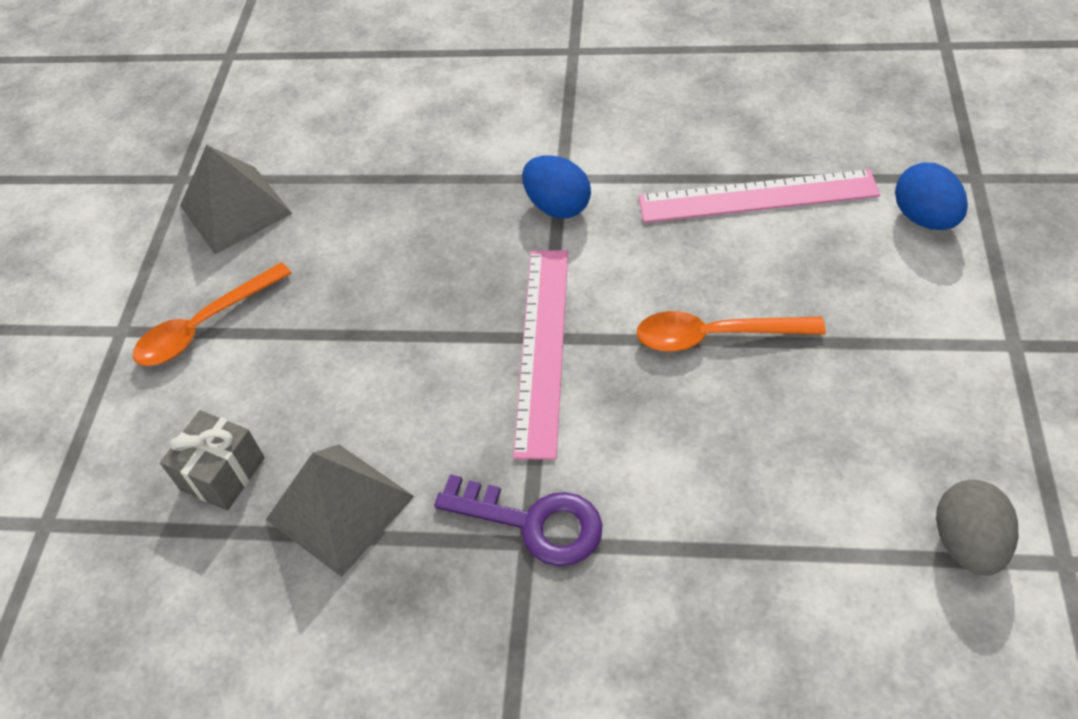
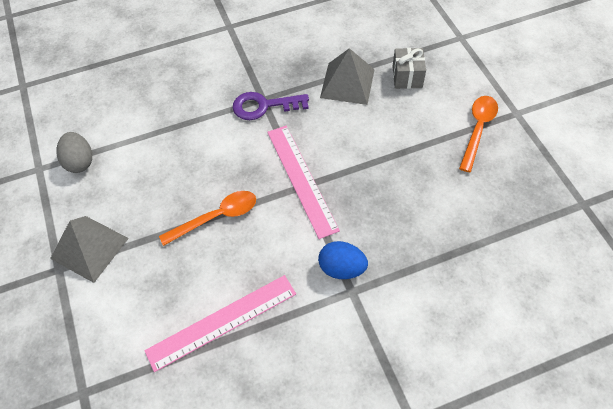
camera: 150 degrees right, 5 degrees up
(235, 209) = (529, 196): grey pyramid -> grey pyramid (89, 248)
(924, 218) = (113, 342): blue egg -> none

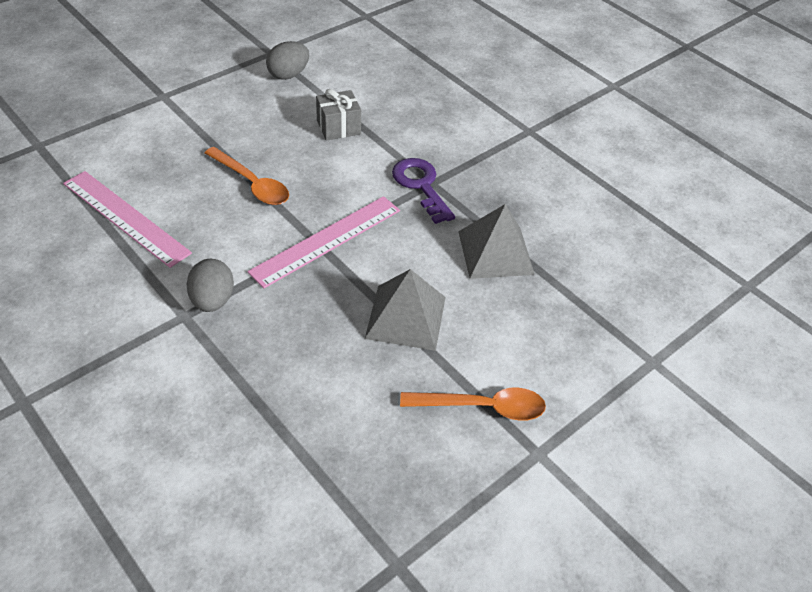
camera: 65 degrees right, 10 degrees down
(89, 248) = (190, 108): grey pyramid -> grey pyramid (405, 317)
(342, 268) = (212, 300): blue egg -> grey egg
(407, 77) = (539, 311): grey gift -> grey gift (338, 127)

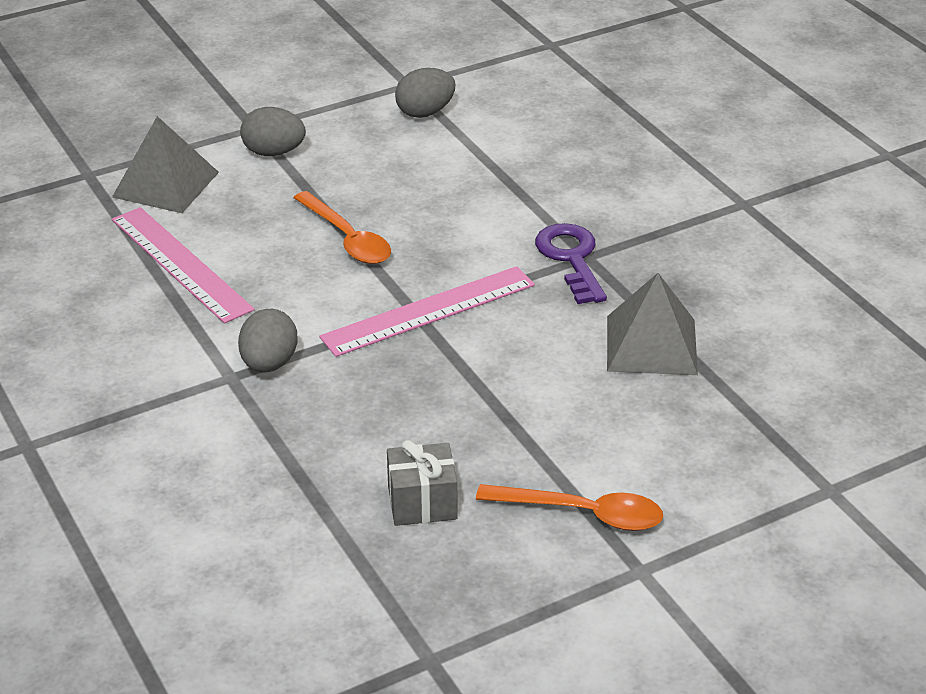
camera: 15 degrees right, 10 degrees down
(182, 115) = (274, 152): none -> grey egg
(338, 127) = (477, 181): grey gift -> grey gift (422, 503)
(405, 317) = (509, 406): grey pyramid -> grey pyramid (165, 184)

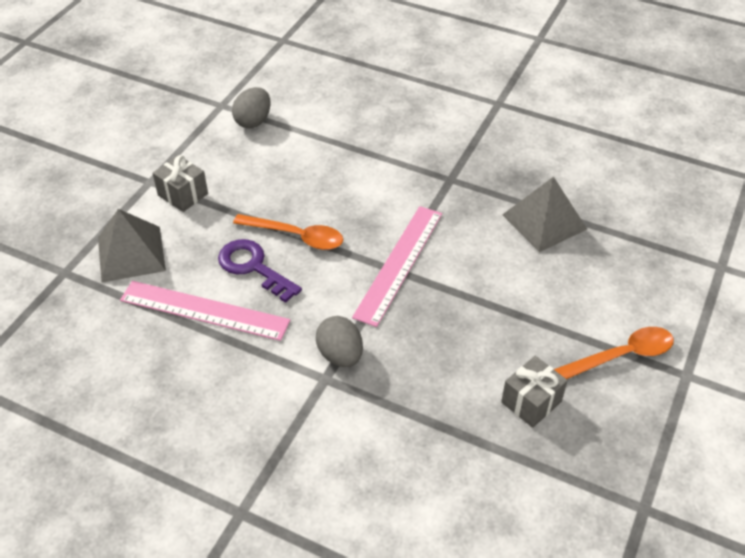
camera: 35 degrees left, 10 degrees up
(274, 152) = (183, 194): grey egg -> grey gift
(571, 258) = (443, 185): purple key -> purple key (253, 267)

